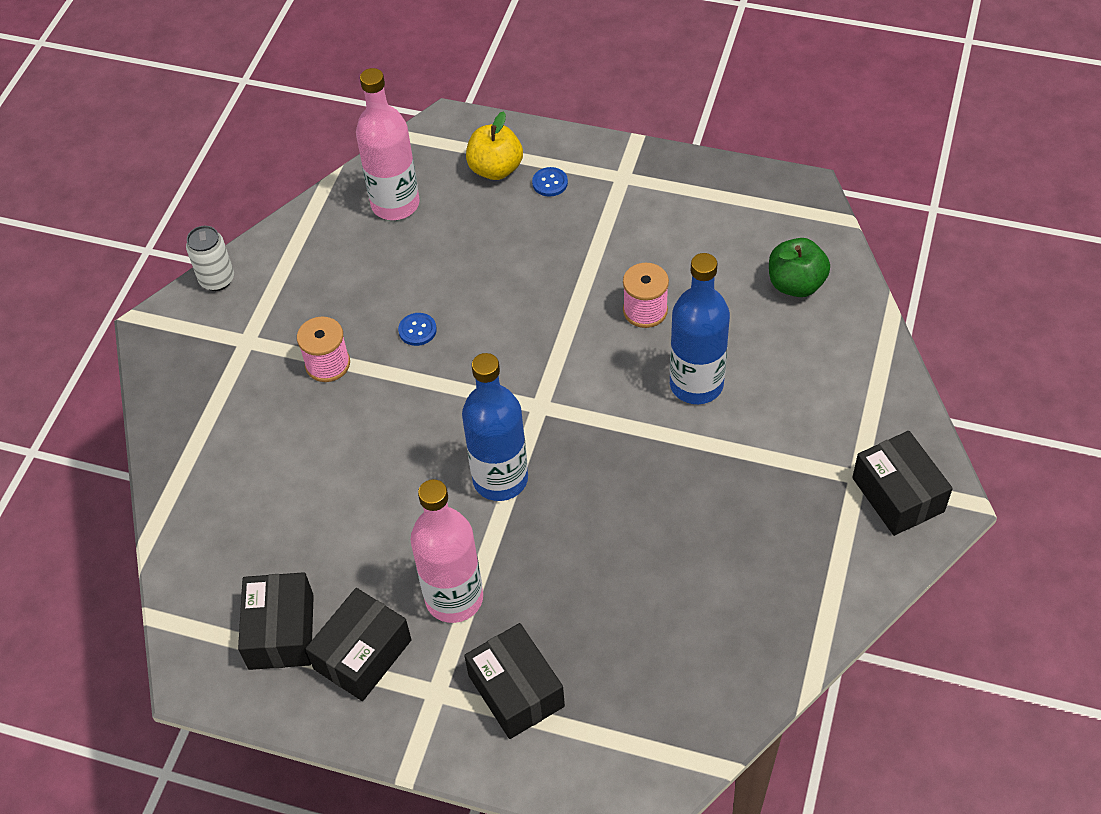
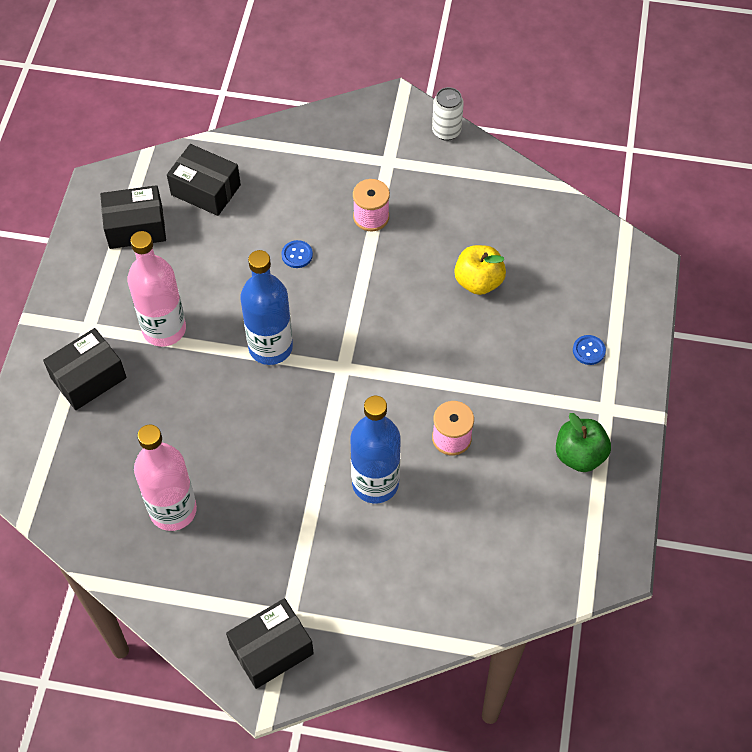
camera: 80 degrees right, 5 degrees up
(362, 654) = (118, 278): black box -> black box (206, 190)
(395, 204) = (544, 238): pink bottle -> pink bottle (173, 510)
(417, 330) = (411, 272): blue button -> blue button (297, 255)
(495, 169) = (598, 307): yellow apple -> yellow apple (478, 281)
(796, 284) = (497, 561): green apple -> green apple (579, 455)

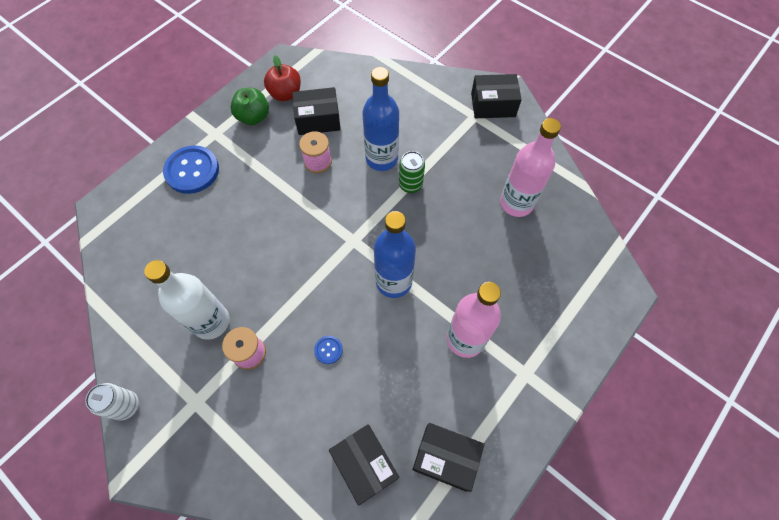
camera: 150 degrees left, 5 degrees up
(88, 378) = (540, 328): black box -> black box (318, 119)
(318, 467) = (410, 185): none -> green can
(429, 223) = (211, 322): none -> white bottle
(478, 281) = (217, 254): yellow apple -> none
(568, 511) = (285, 94): none -> red apple
(588, 350) = (192, 171): blue button -> blue button, size x2.22

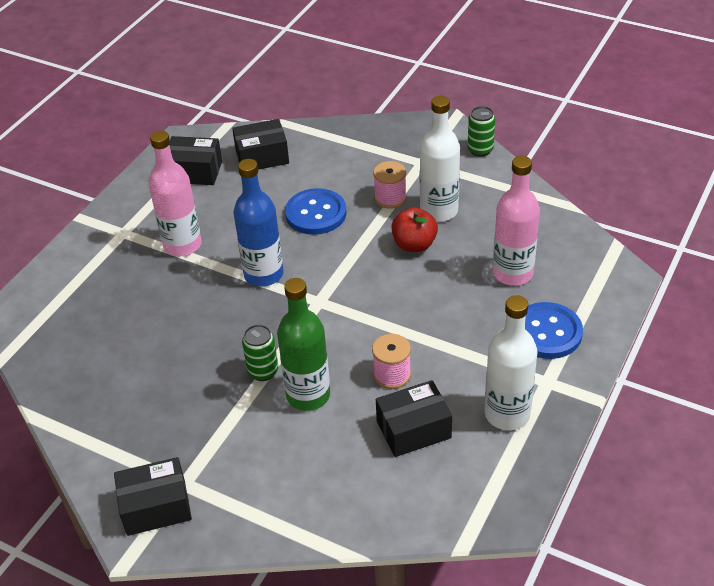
camera: 170 degrees right, 20 degrees down
(126, 406) = (480, 150): white can -> green can
(253, 117) = (507, 414): green apple -> white bottle
(285, 94) = (478, 458): red apple -> red apple (414, 244)
(328, 350) = (316, 213): blue button -> blue button, size x2.22
(365, 465) = (262, 157): black box -> black box turned 60 degrees counterclockwise
(381, 159) = (308, 395): blue bottle -> green bottle
(516, 203) = (125, 377): pink bottle -> pink bottle (512, 273)

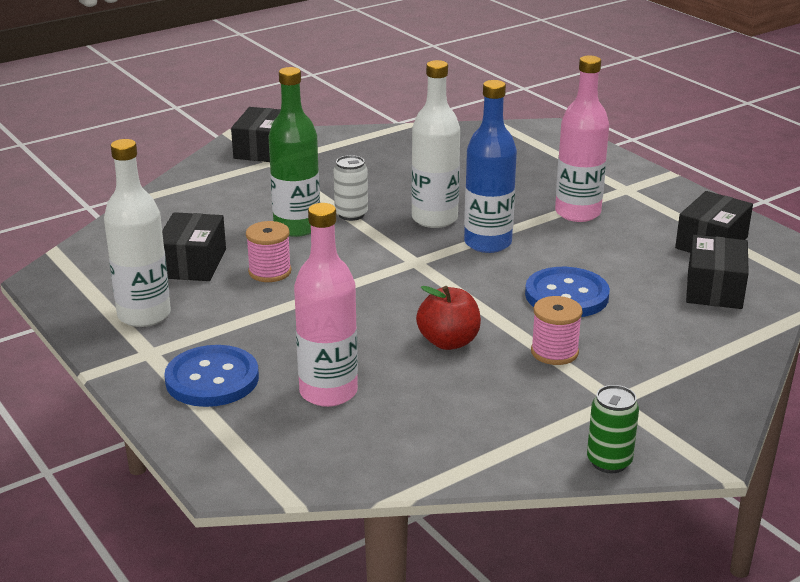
camera: 115 degrees right, 15 degrees down
(263, 371) = (351, 214): green can -> white can
(439, 211) = (496, 379): white bottle -> white bottle (434, 219)

